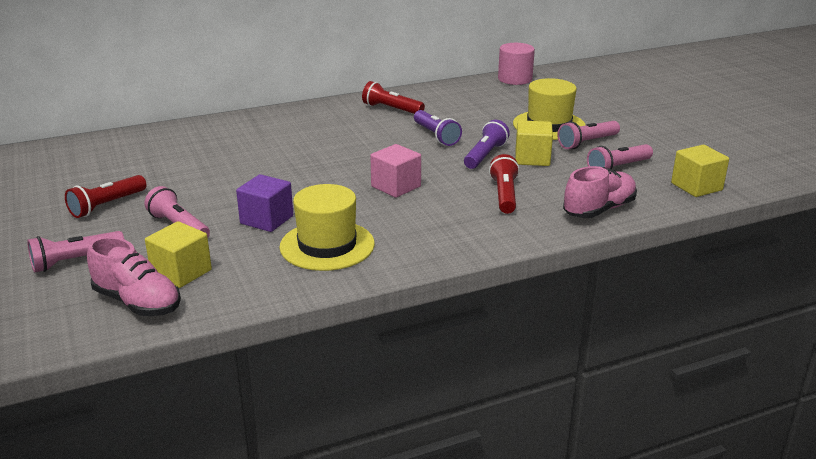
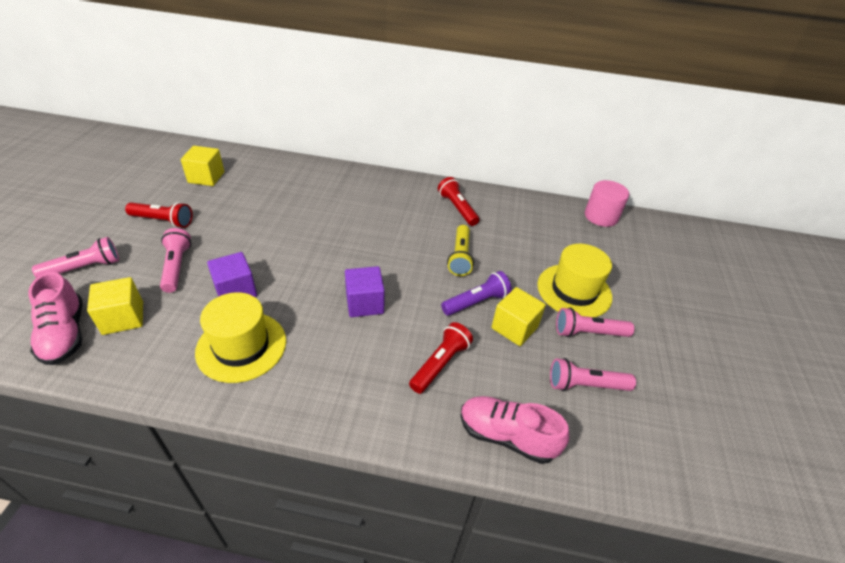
camera: 30 degrees right, 15 degrees up
(75, 261) = (84, 268): pink flashlight -> pink flashlight turned 150 degrees clockwise
(107, 205) = (163, 221): red flashlight -> red flashlight turned 150 degrees counterclockwise
(396, 186) = (364, 303): pink cube -> purple cube
(436, 136) = (460, 257): purple flashlight -> yellow flashlight
(599, 210) = (506, 436): pink shoe -> pink shoe turned 150 degrees counterclockwise
(696, 186) = (644, 461): yellow cube -> yellow cube (206, 177)

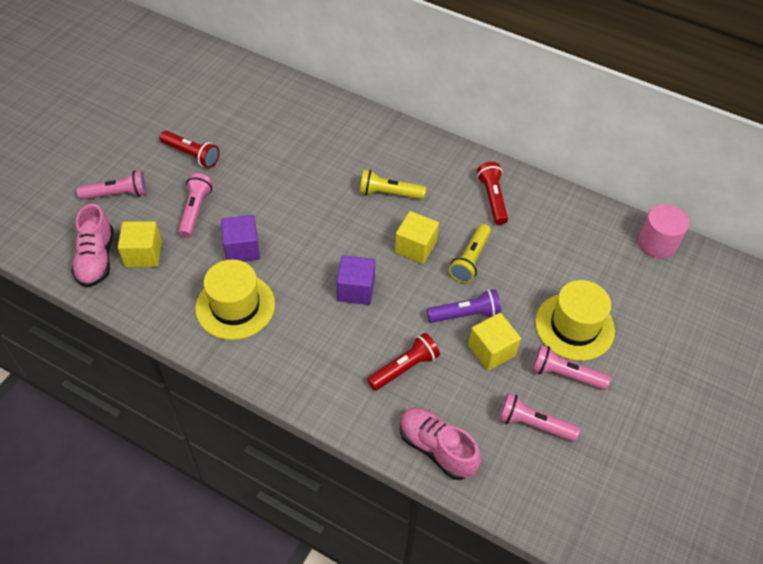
camera: 20 degrees right, 10 degrees up
(206, 177) = (241, 107): yellow cube -> yellow cube (415, 247)
(366, 220) = (389, 193): none -> yellow flashlight

